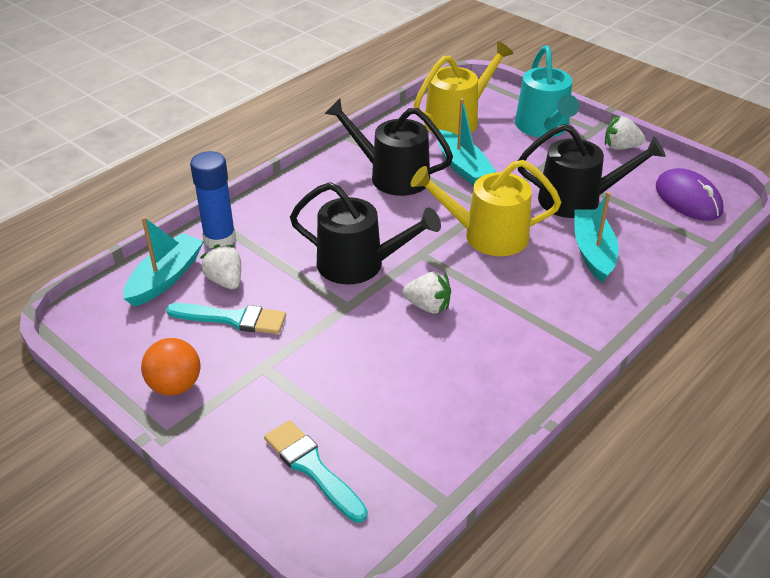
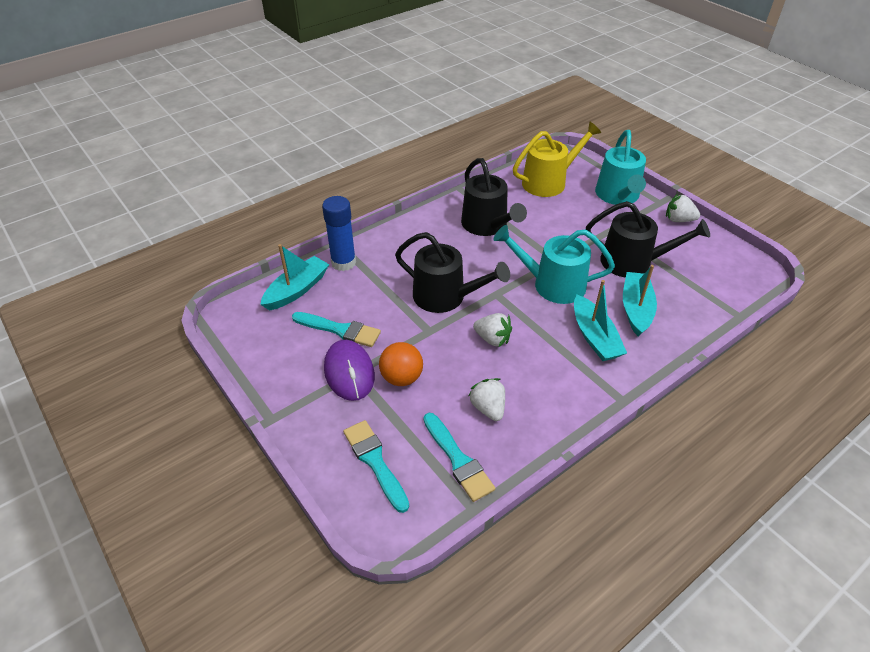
camera: 10 degrees right, 5 degrees up
(175, 386) = (286, 379): orange ball -> orange ball (401, 378)
(225, 281) = (341, 298): white strawberry -> white strawberry (488, 408)
(392, 176) = (487, 225): black watering can -> black watering can turned 150 degrees counterclockwise
(416, 451) = (458, 460): none -> turquoise brush
(462, 167) = (545, 223): turquoise boat -> turquoise boat (594, 337)
(487, 235) = (552, 284): yellow watering can -> turquoise watering can
(688, 199) = (726, 272): purple mouse -> purple mouse (349, 372)

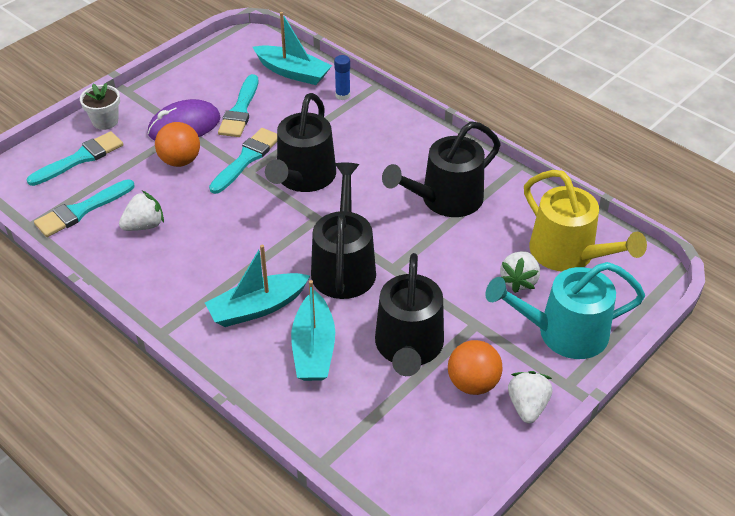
camera: 80 degrees right, 0 degrees up
(318, 439) = (105, 121): none -> white flower pot
(343, 263) = (342, 95): blue glue stick -> blue glue stick, size x0.54
(411, 330) = (246, 159): none -> turquoise brush
(492, 339) = (242, 221): white strawberry -> white strawberry (519, 281)
(552, 284) = (344, 266): turquoise watering can -> black watering can
(636, 309) = (314, 348): turquoise boat -> turquoise boat turned 90 degrees clockwise
(662, 238) = (473, 383): none -> orange ball

